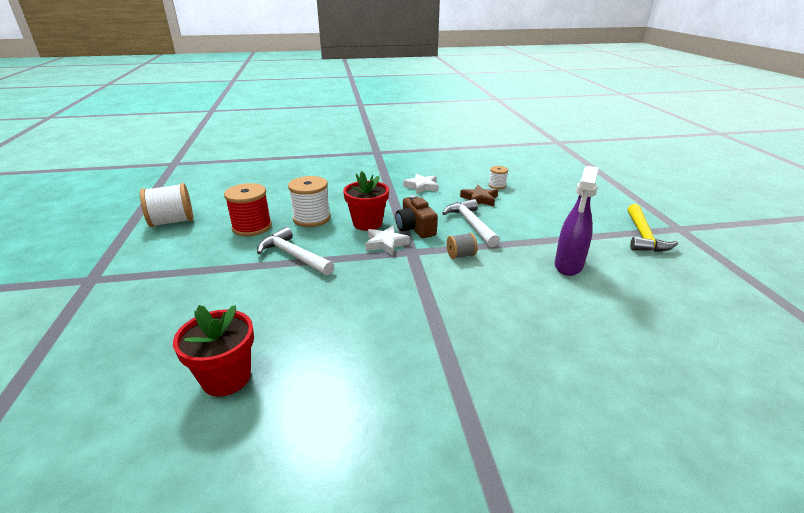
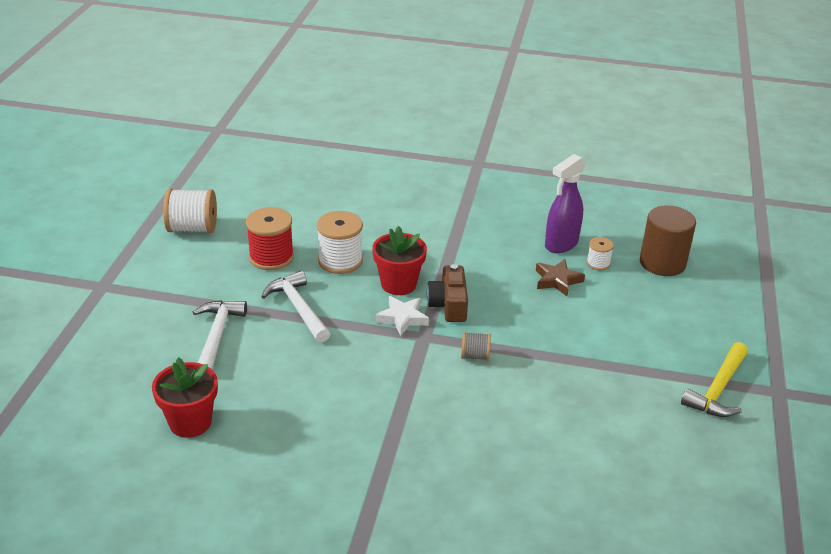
camera: 20 degrees right, 5 degrees up
(421, 186) = (498, 241): white star -> none
(471, 224) = (518, 316): white hammer -> white hammer (217, 336)
(535, 178) = (662, 263): none -> brown cylinder
(568, 266) = (586, 403): purple spray bottle -> purple spray bottle (561, 244)

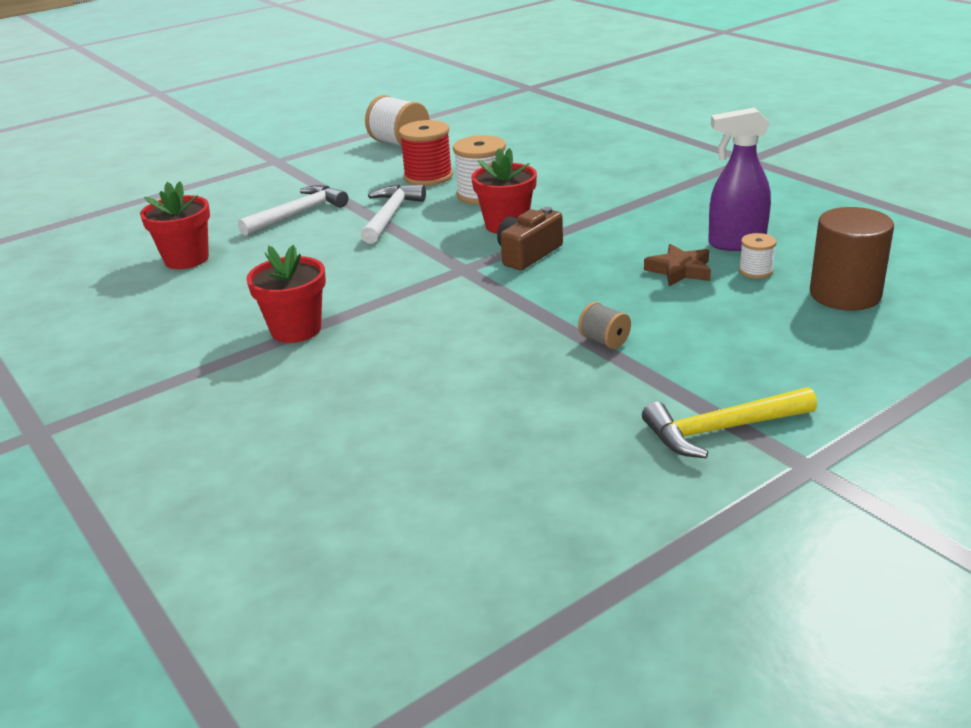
camera: 45 degrees right, 5 degrees down
(385, 443) = (296, 330): none -> red flower pot
(402, 318) = (467, 250): white star -> none
(475, 356) = (486, 299): grey spool -> grey spool (604, 341)

